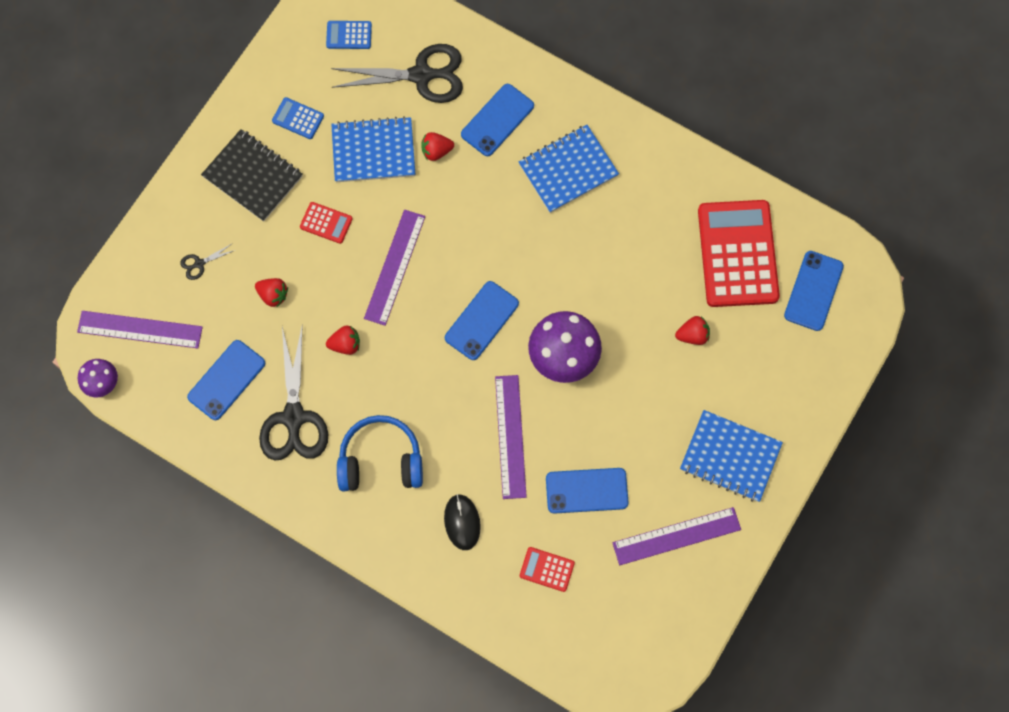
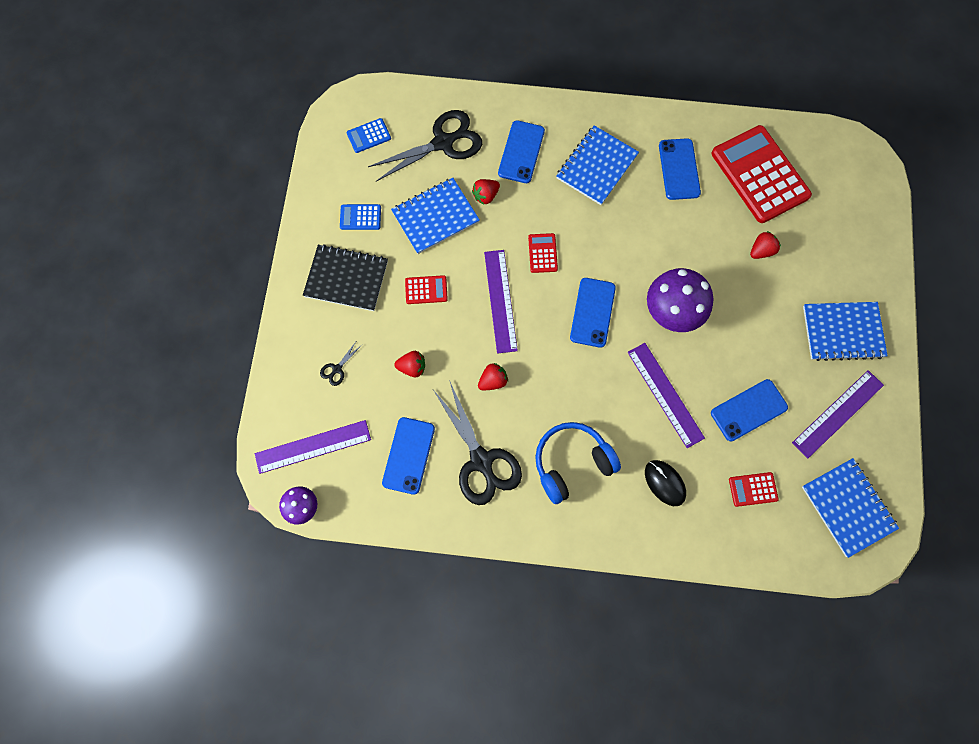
camera: 25 degrees left, 0 degrees up
(463, 237) = (542, 253): none -> red calculator
(632, 631) = (847, 507): none -> blue notebook
(813, 291) = (831, 178): blue phone -> blue phone (679, 169)

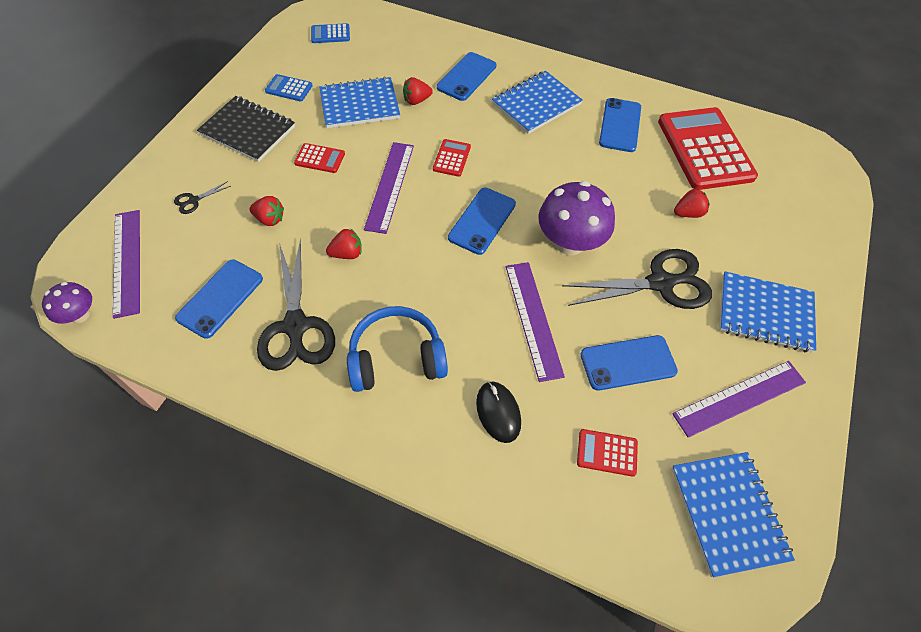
camera: 15 degrees right, 15 degrees down
(313, 446) = (127, 262): purple ruler -> purple ruler turned 75 degrees clockwise
(443, 143) = (395, 54): black scissors -> black scissors (660, 283)

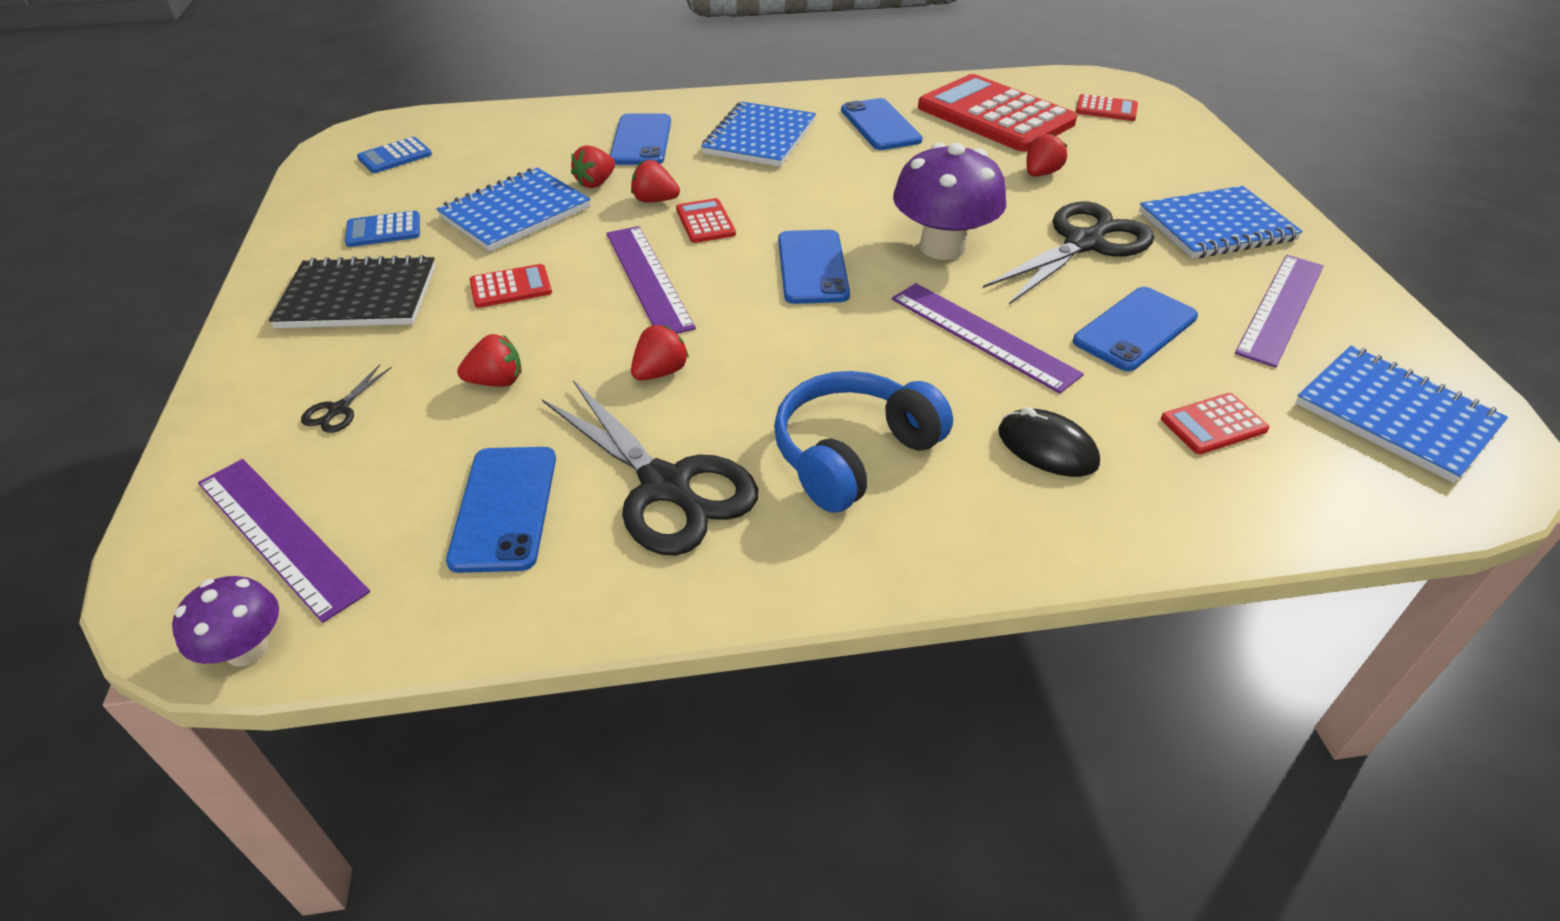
camera: 30 degrees left, 15 degrees down
(437, 129) = (655, 200): none -> red strawberry
(791, 177) = (1106, 109): none -> red calculator

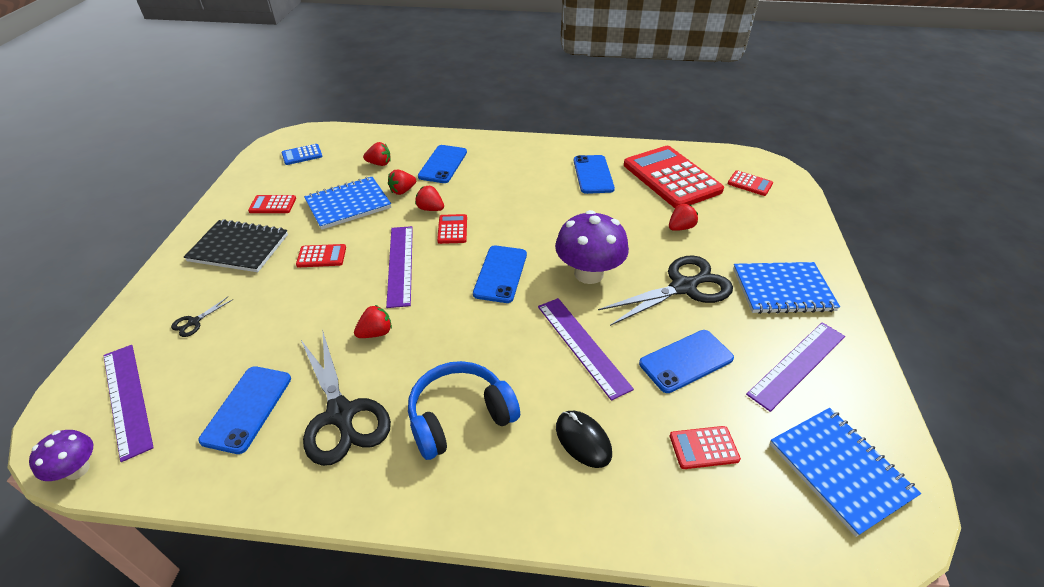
camera: 15 degrees right, 0 degrees up
(383, 230) = (272, 205): blue calculator -> red calculator
(496, 381) = (283, 320): red strawberry -> red strawberry (379, 164)
(759, 138) = (513, 173): blue notebook -> none

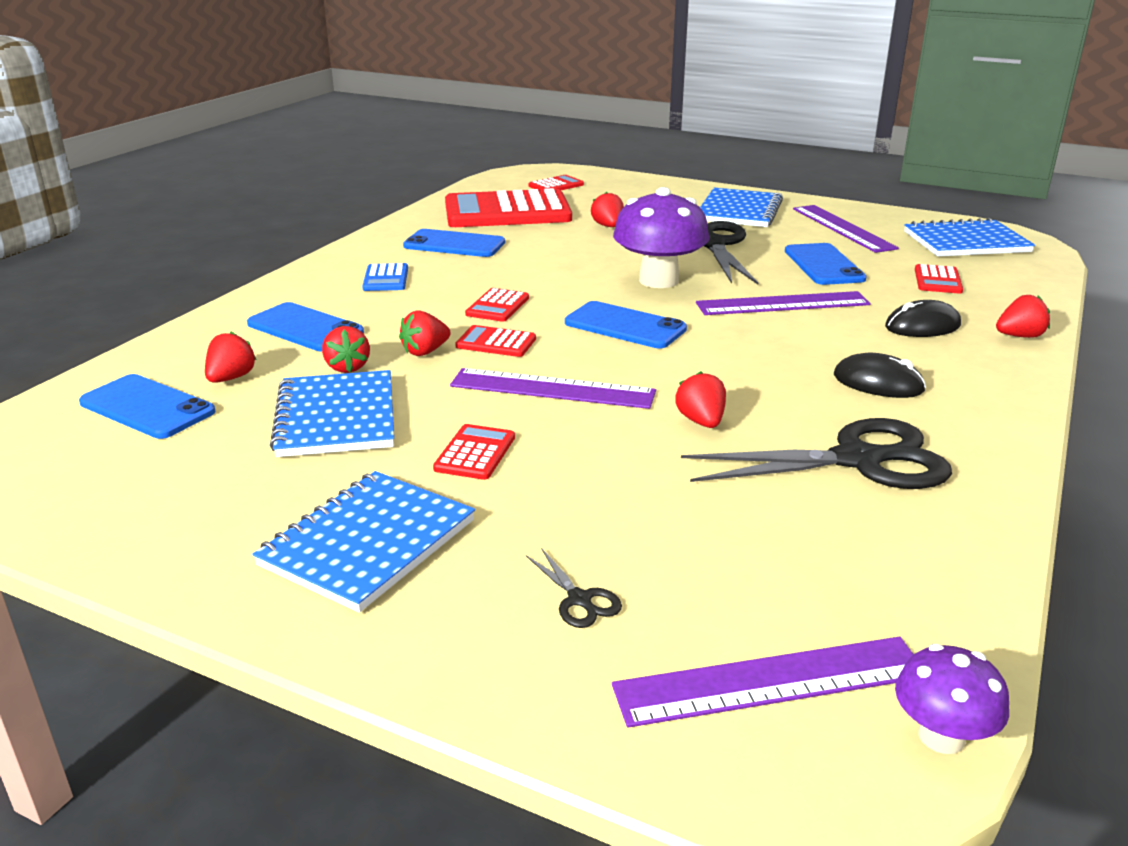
camera: 70 degrees left, 15 degrees down
(239, 248) = (368, 543): black notebook -> blue notebook
(247, 408) = (828, 539): blue phone -> blue phone (147, 407)
(272, 205) = (245, 497): red calculator -> red calculator (497, 306)
(302, 155) = (81, 454): blue calculator -> blue calculator (386, 278)
(460, 417) = (878, 383): blue headphones -> black mouse
(597, 517) = (1019, 336): none -> red strawberry

